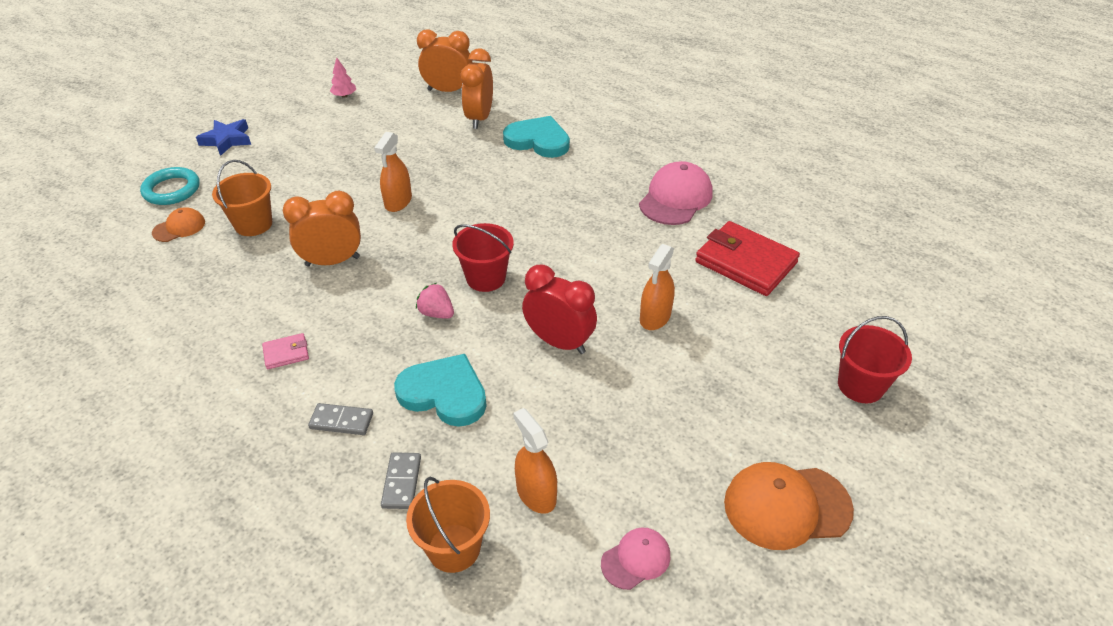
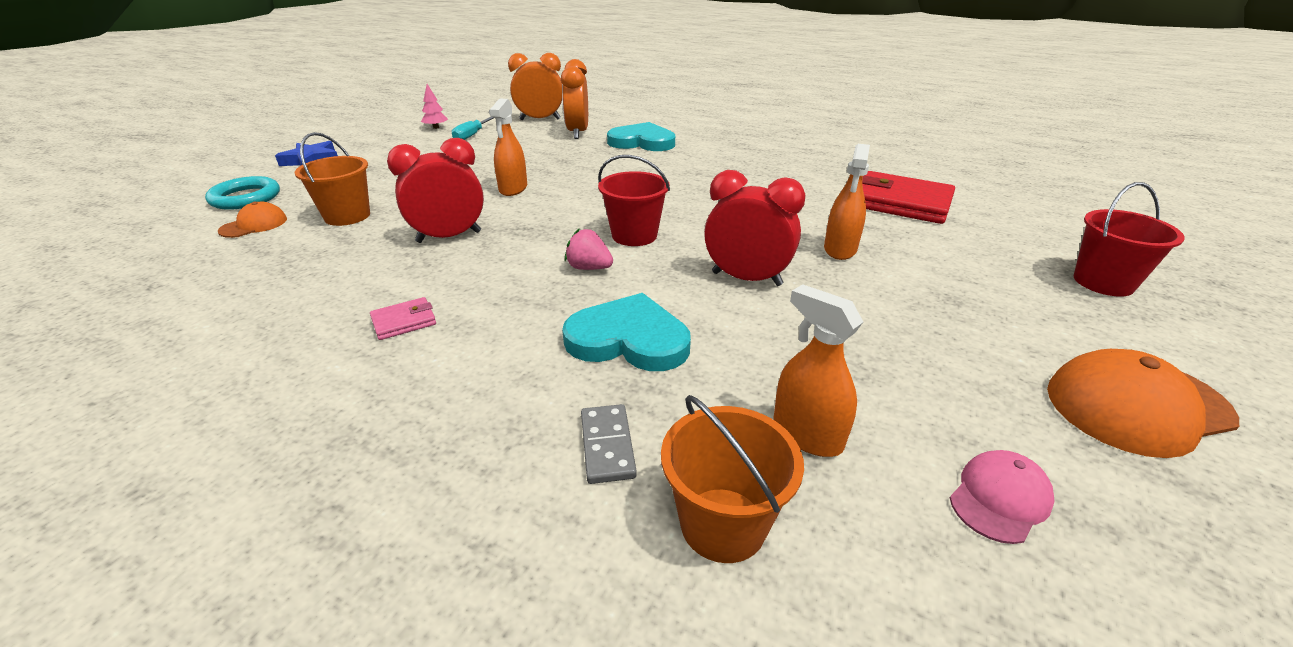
camera: 10 degrees left, 10 degrees down
(332, 261) = (449, 237): orange clock -> red clock
(341, 421) = (497, 384): grey domino -> none
(376, 113) = (471, 136): none -> turquoise screwdriver
(676, 198) = (799, 167): pink cap -> none

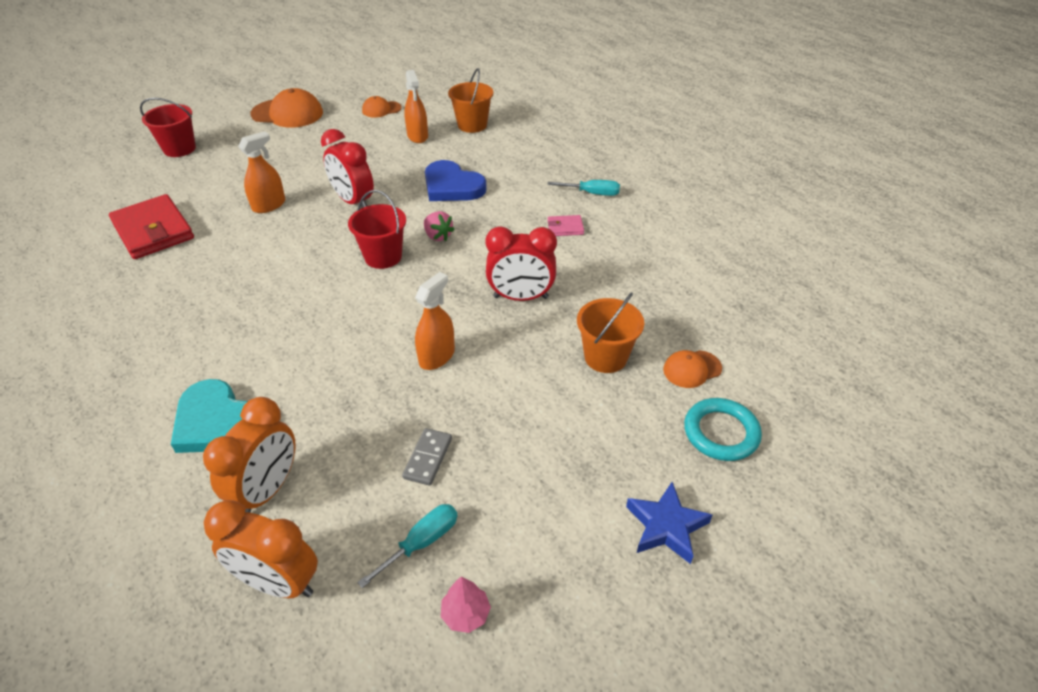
camera: 155 degrees left, 10 degrees up
(354, 398) = (592, 193): none -> turquoise screwdriver
(607, 446) = (493, 151): grey domino -> grey domino (428, 458)
(629, 339) = (452, 186): turquoise heart -> blue heart
(999, 498) = (381, 109): pink cap -> orange cap

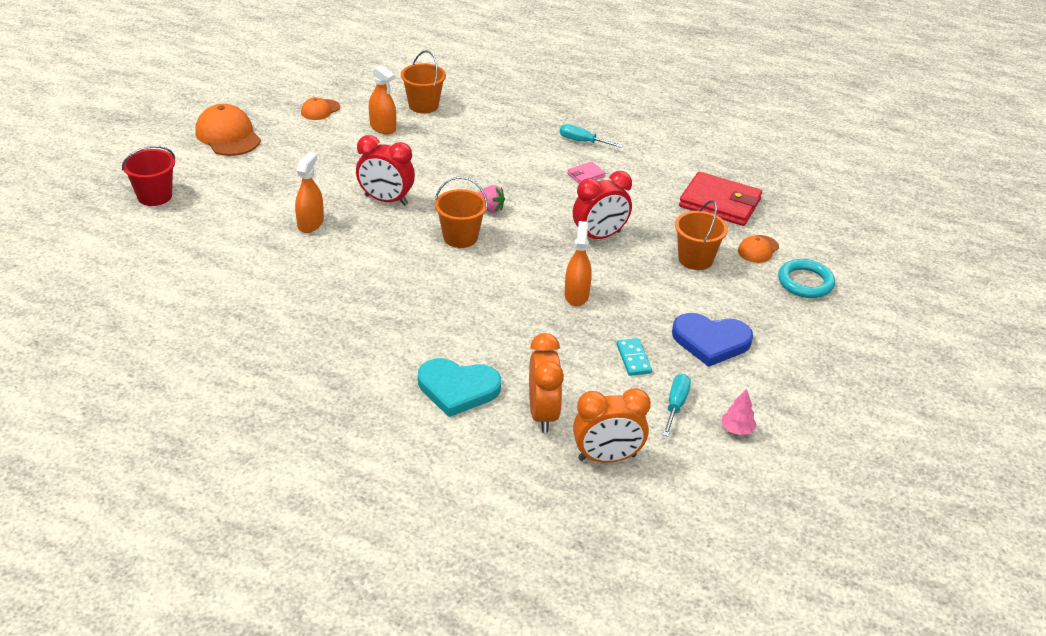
camera: 30 degrees left, 5 degrees down
(153, 231) = (225, 274): red wallet -> red wallet (720, 203)
(287, 113) = (228, 135): orange cap -> orange cap turned 105 degrees counterclockwise
(383, 257) = (460, 237): red bucket -> orange bucket
(428, 458) = (633, 359): grey domino -> turquoise domino
(452, 186) = (460, 165): blue heart -> blue heart (711, 341)
(592, 193) = (582, 141): turquoise screwdriver -> turquoise screwdriver turned 135 degrees counterclockwise
(666, 526) = (813, 344): blue star -> none

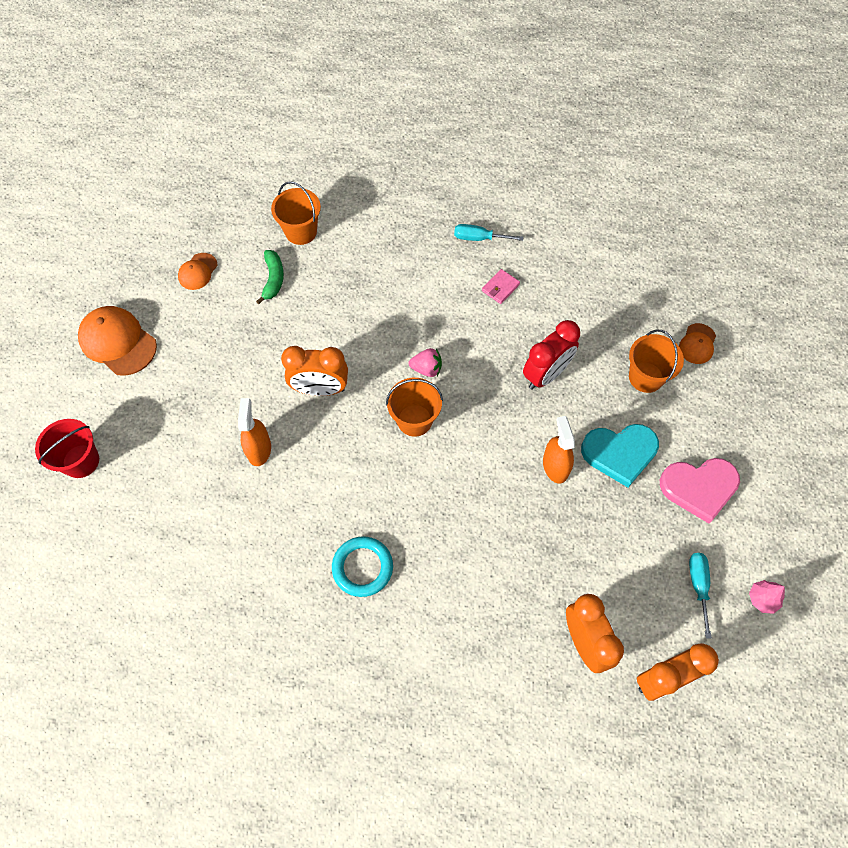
camera: 15 degrees left, 25 degrees up
(383, 127) = (273, 279): orange spray bottle -> green banana
(386, 200) = (320, 389): red clock -> orange clock
(457, 389) = (494, 636): turquoise heart -> turquoise heart (619, 453)
(633, 359) = (638, 537): turquoise domino -> none
(711, 341) = (699, 488): blue heart -> pink heart
(720, 203) = (640, 288): red wallet -> none
(805, 282) = (754, 376): turquoise ring -> turquoise ring (362, 567)

